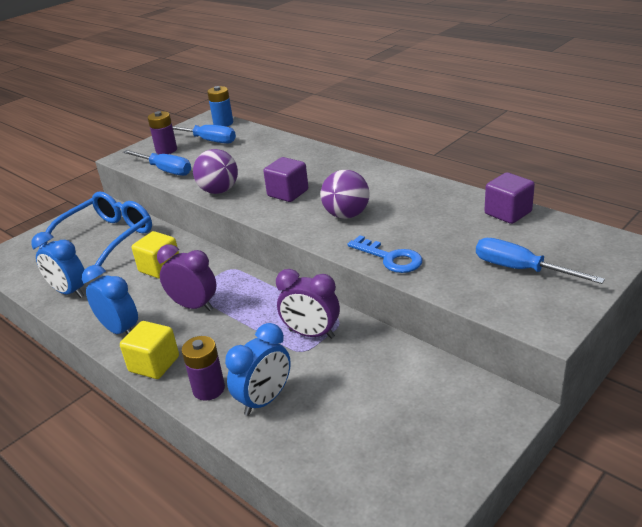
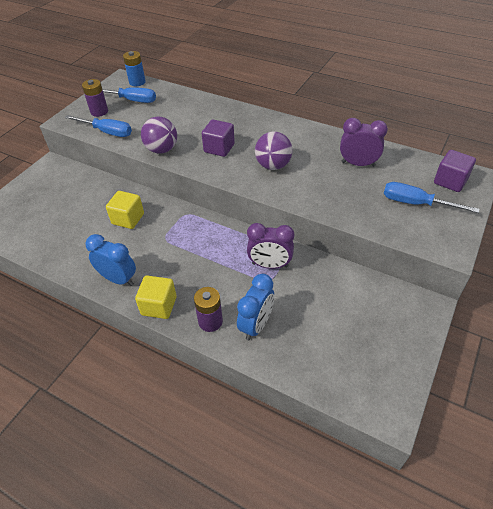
camera: 15 degrees left, 15 degrees up
(69, 292) = (60, 249): blue clock -> none
(107, 238) = (71, 195): blue glasses -> none
(194, 306) = (170, 251): purple clock -> purple clock (358, 164)
(390, 258) = (320, 202): blue key -> none
(508, 213) = (390, 155): purple cube -> purple cube (450, 181)

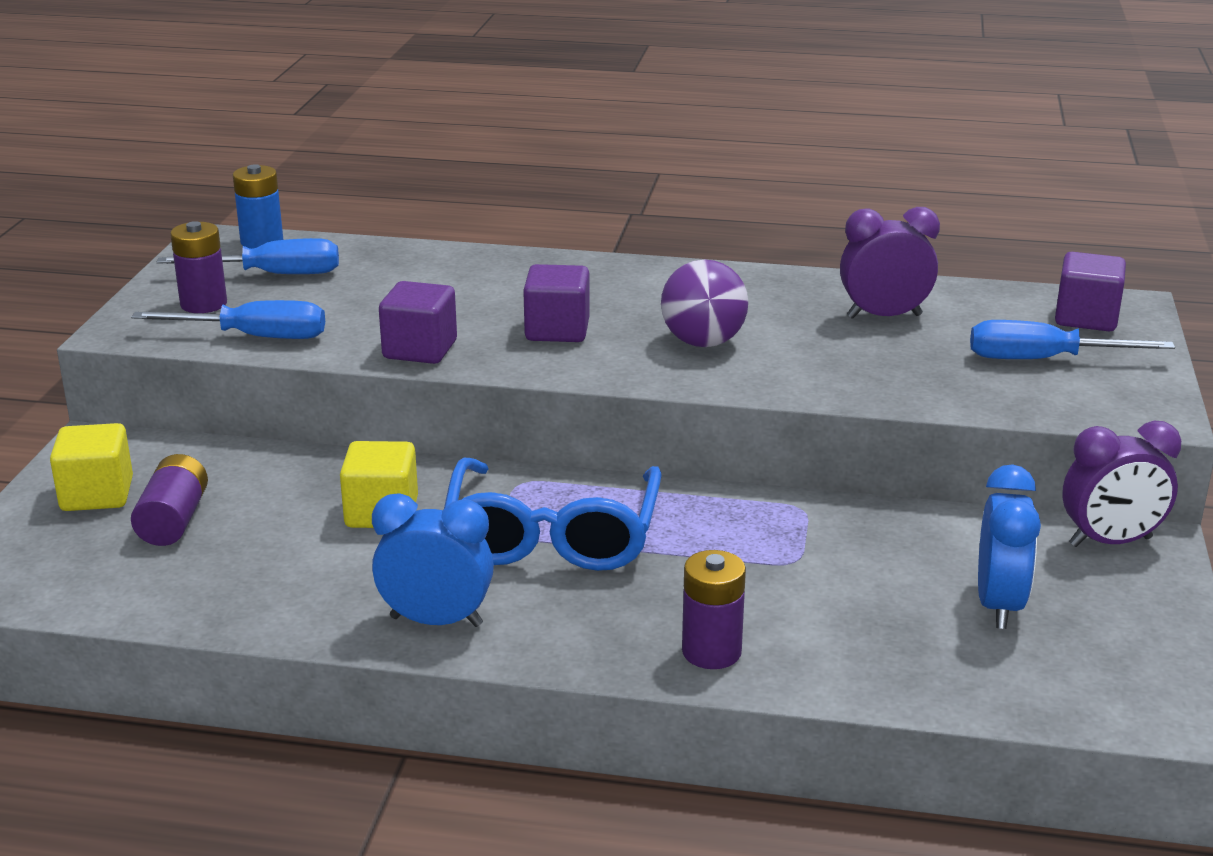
camera: 20 degrees left, 20 degrees down
(56, 207) = (173, 521): none -> purple battery
(159, 306) = (571, 648): yellow cube -> yellow cube (97, 495)
(162, 149) = (420, 350): purple ball -> purple cube
(182, 244) = (552, 535): none -> blue glasses
(256, 325) = (818, 638): blue clock -> blue clock (999, 605)
(270, 265) = (780, 536): purple clock -> purple clock (1110, 542)

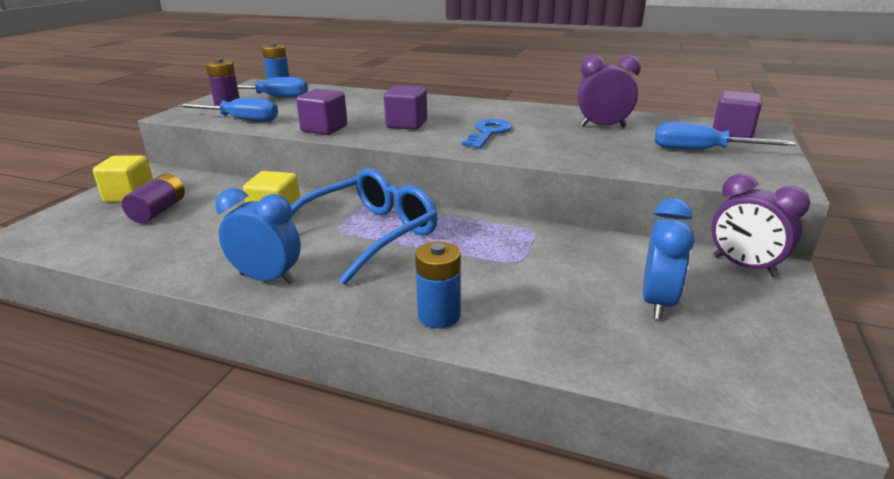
camera: 10 degrees right, 0 degrees up
(552, 535) = (368, 234): blue glasses -> blue glasses turned 150 degrees counterclockwise
(703, 342) = (488, 133): purple ball -> blue key
(711, 652) = (439, 315): purple battery -> blue battery
(1110, 542) = (744, 266): purple clock -> purple clock turned 45 degrees clockwise

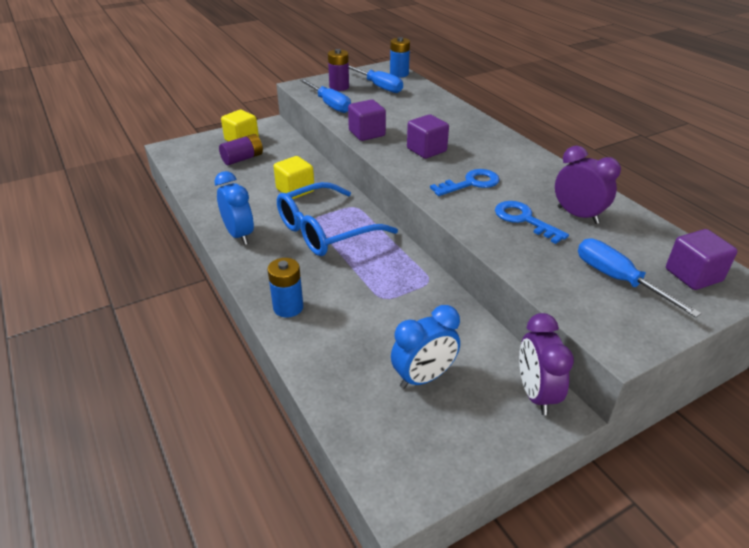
camera: 40 degrees right, 10 degrees up
(368, 234) = (325, 231): blue glasses -> blue glasses turned 150 degrees clockwise
(574, 141) = (524, 220): none -> blue key

